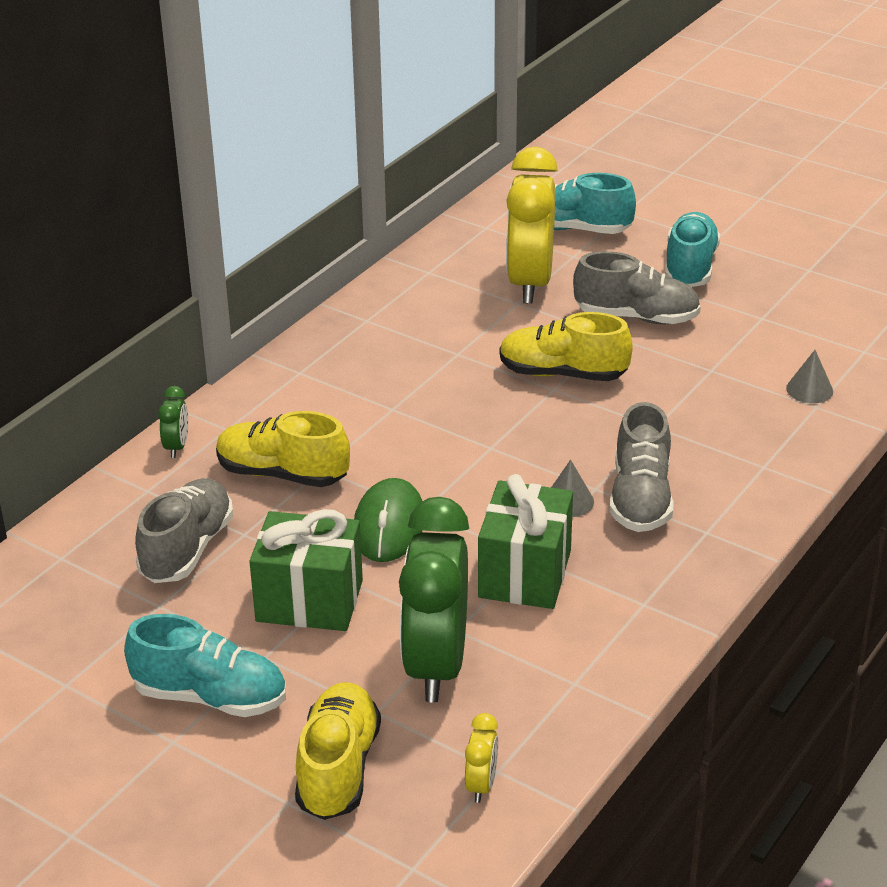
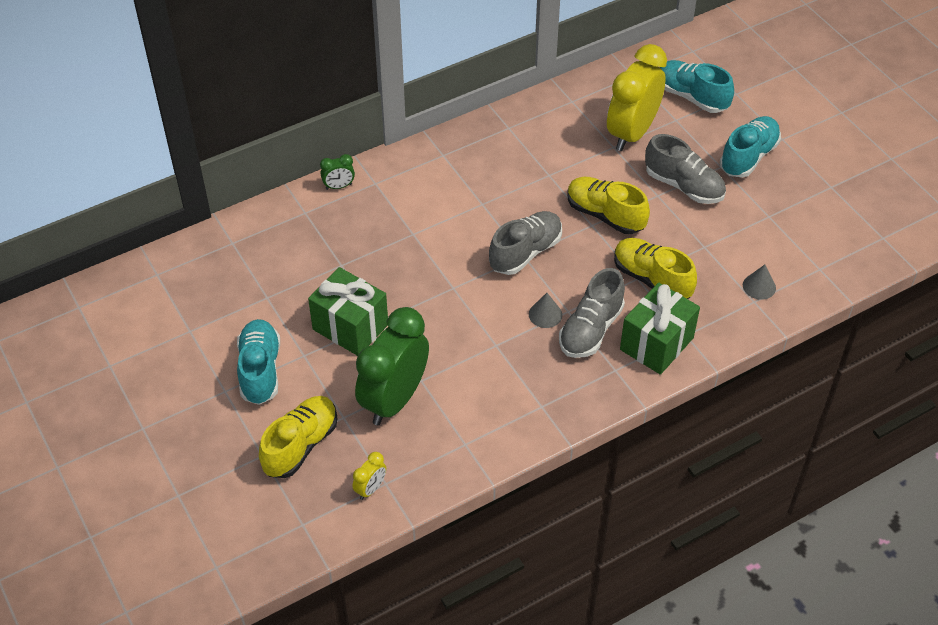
camera: 25 degrees right, 15 degrees up
(177, 447) = (339, 186): green clock -> green clock turned 45 degrees clockwise
(187, 549) = (303, 264): grey shoe -> grey shoe (525, 252)
(210, 697) = (260, 370): turquoise shoe -> turquoise shoe turned 135 degrees counterclockwise
(282, 474) = (387, 229): yellow shoe -> yellow shoe (651, 279)
(389, 525) = (427, 291): green mouse -> none
(525, 574) = (485, 357): green gift -> green gift (656, 343)

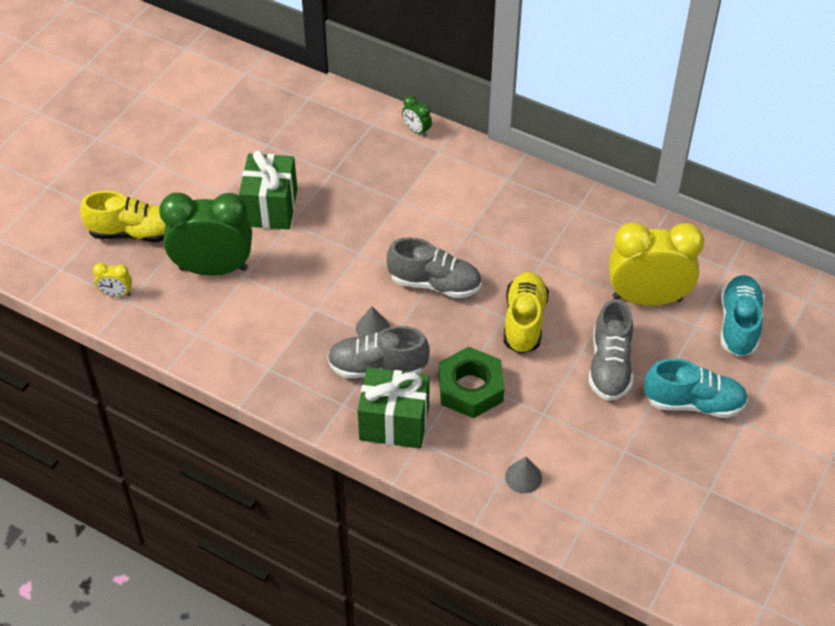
camera: 60 degrees right, 0 degrees up
(260, 370) = (191, 175): turquoise shoe -> none
(651, 279) = (470, 388): yellow shoe -> green nut

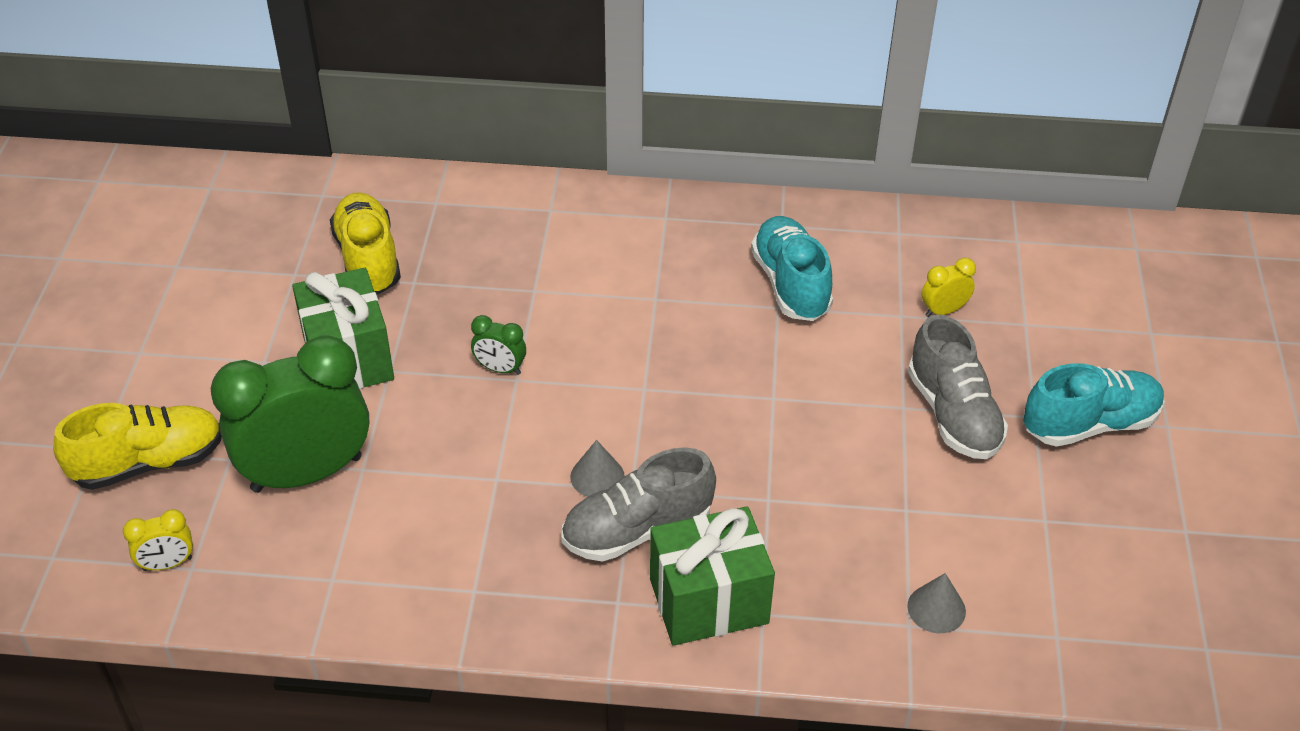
camera: 25 degrees left, 5 degrees down
(416, 130) = (504, 193): green clock -> green clock (500, 369)
(435, 284) = (650, 385): grey shoe -> none
(470, 388) = (786, 511): green nut -> none
(524, 321) = (803, 394): yellow shoe -> yellow shoe (368, 259)
(647, 298) = (943, 311): yellow clock -> yellow clock, size x0.41
(738, 324) = (1077, 305): turquoise shoe -> turquoise shoe (790, 284)

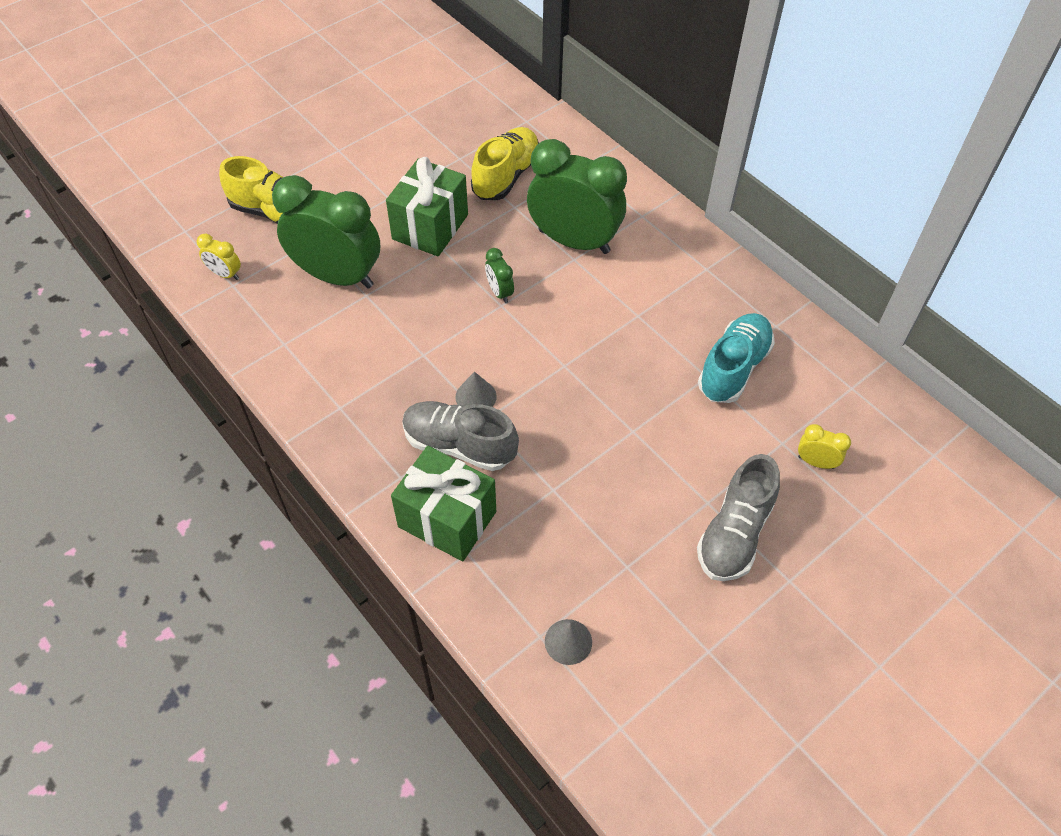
camera: 45 degrees right, 10 degrees up
(514, 274) = (574, 241): none -> green clock
(1090, 424) = (822, 617): turquoise shoe -> none

